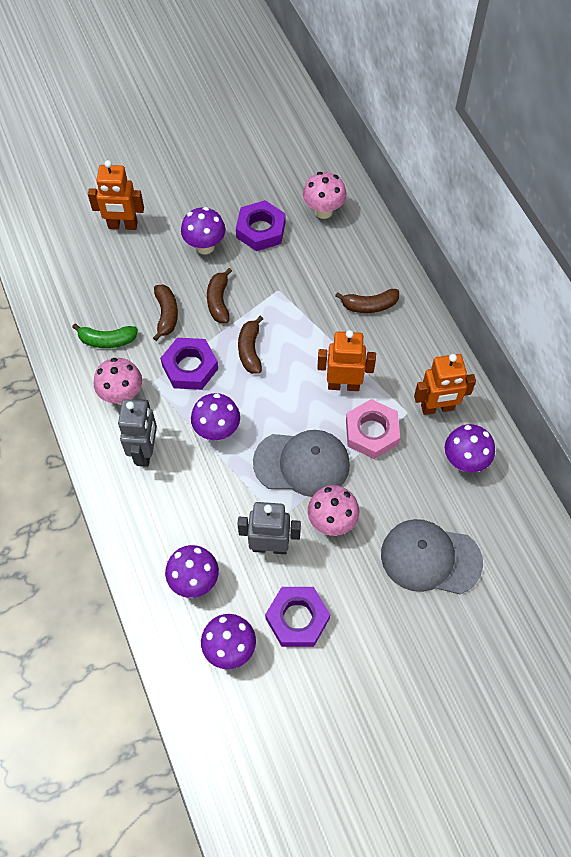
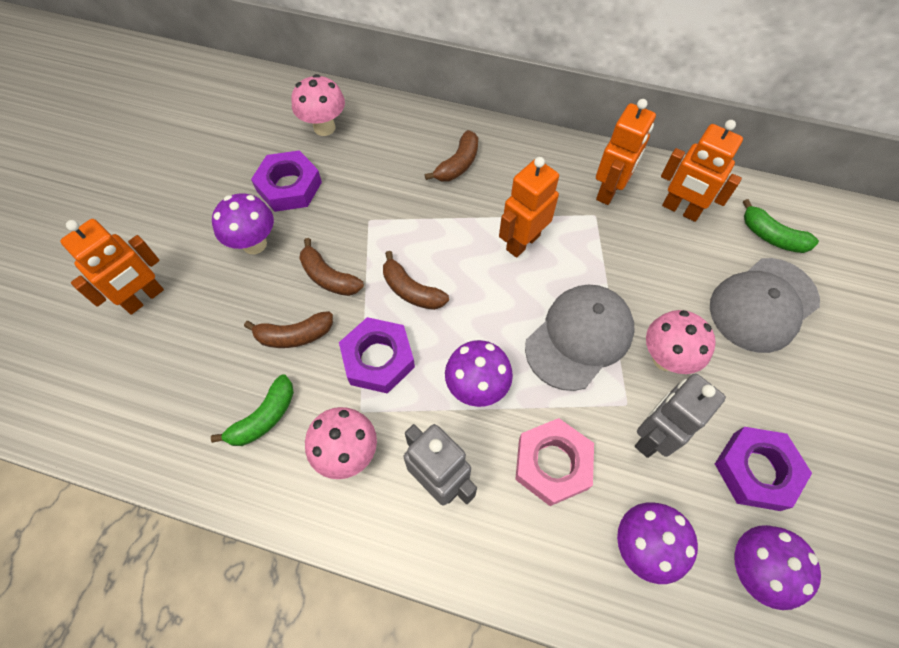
camera: 50 degrees left, 0 degrees up
(166, 315) = (294, 335): brown banana -> brown banana turned 135 degrees clockwise
(372, 432) = (593, 256): pink nut -> pink nut (552, 464)
(464, 462) = (680, 210): purple mushroom -> orange robot
(498, 533) = (771, 236): none -> green banana

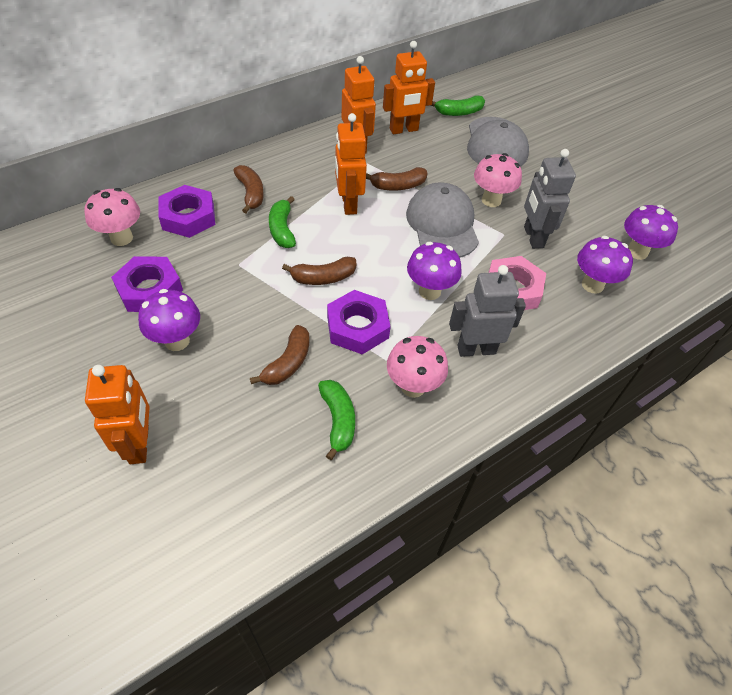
camera: 55 degrees left, 10 degrees down
(328, 277) = (260, 314): brown banana -> brown banana (398, 186)
(438, 218) = (282, 229): none -> green banana
(756, 470) = (586, 213): purple nut -> purple nut (188, 217)

